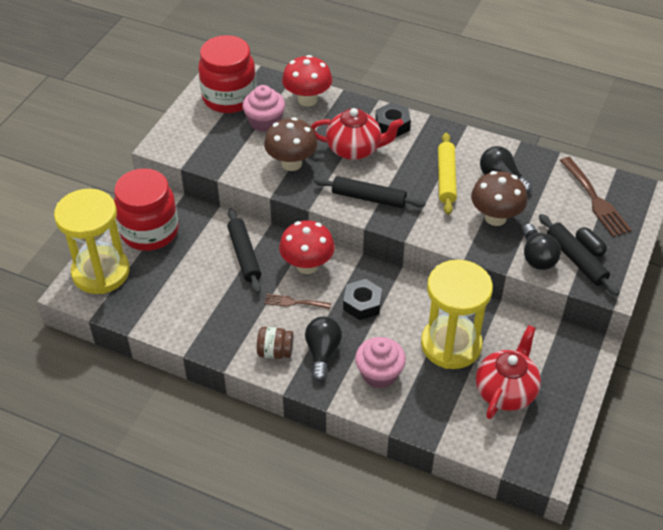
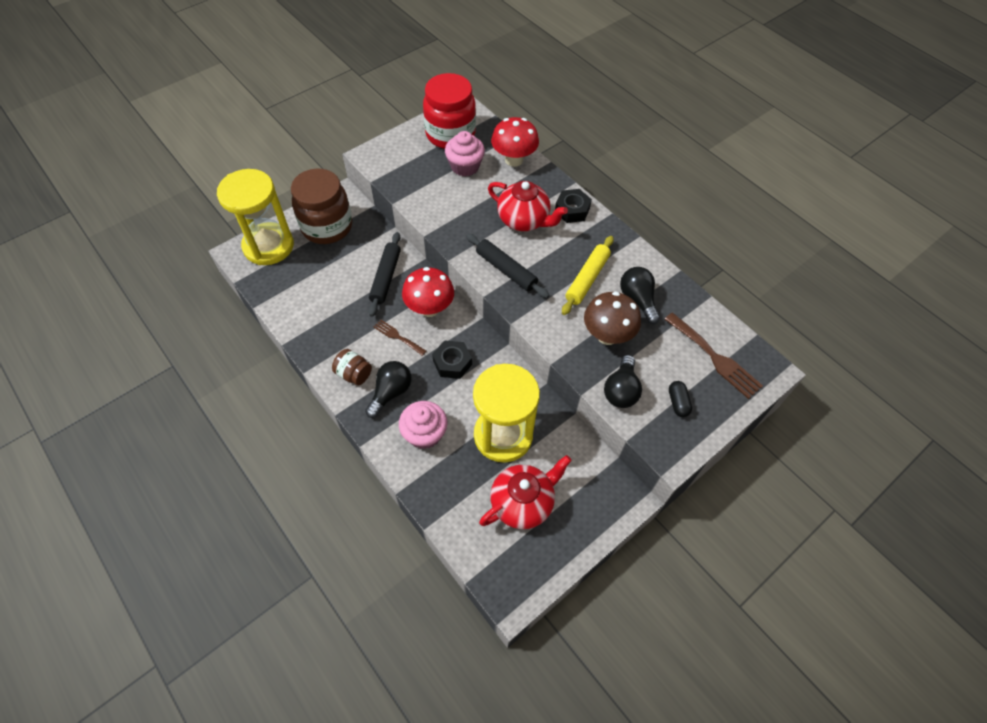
camera: 25 degrees right, 10 degrees up
(150, 231) = (327, 227): red jar -> brown jar
(291, 163) = (462, 212): brown mushroom -> none
(576, 259) = (657, 409): black rolling pin -> none
(595, 200) = (715, 358): brown fork -> brown fork turned 45 degrees counterclockwise

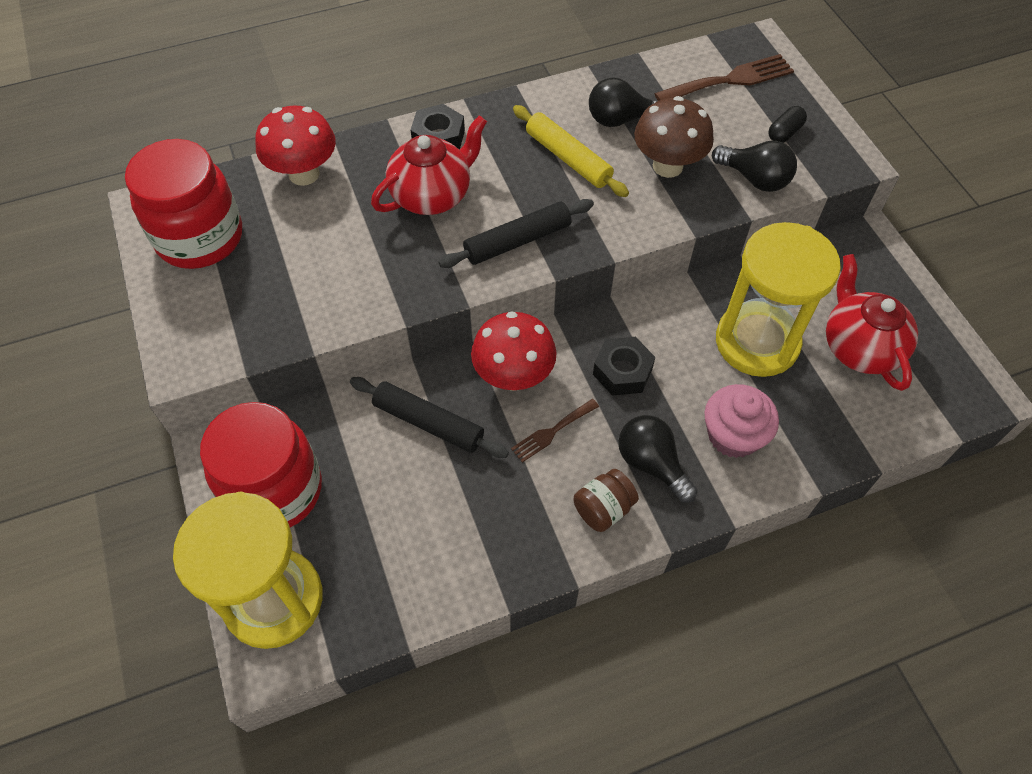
camera: 70 degrees left, 0 degrees up
(327, 227) = (275, 490): brown jar -> red jar
(465, 166) = (284, 237): pink cupcake -> none
(677, 402) = (784, 133): black capsule -> black capsule turned 60 degrees counterclockwise

